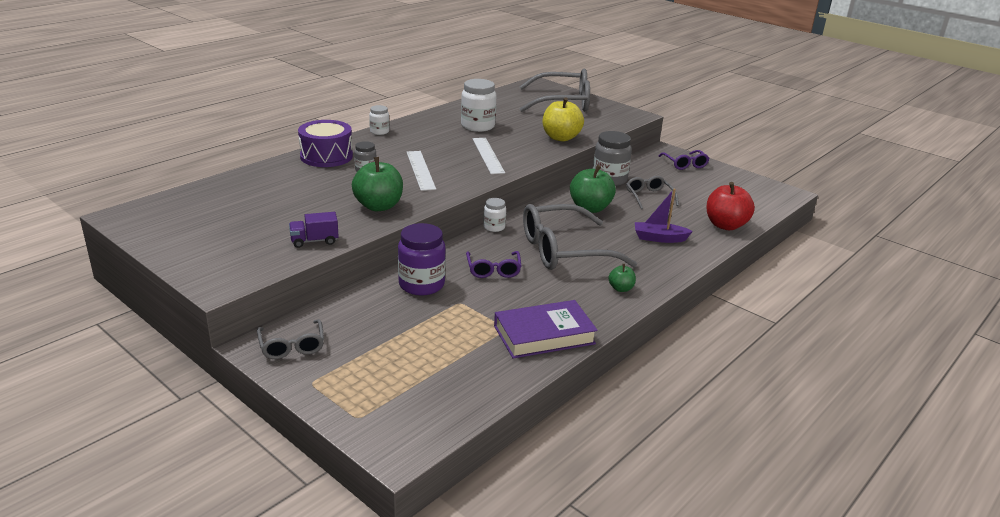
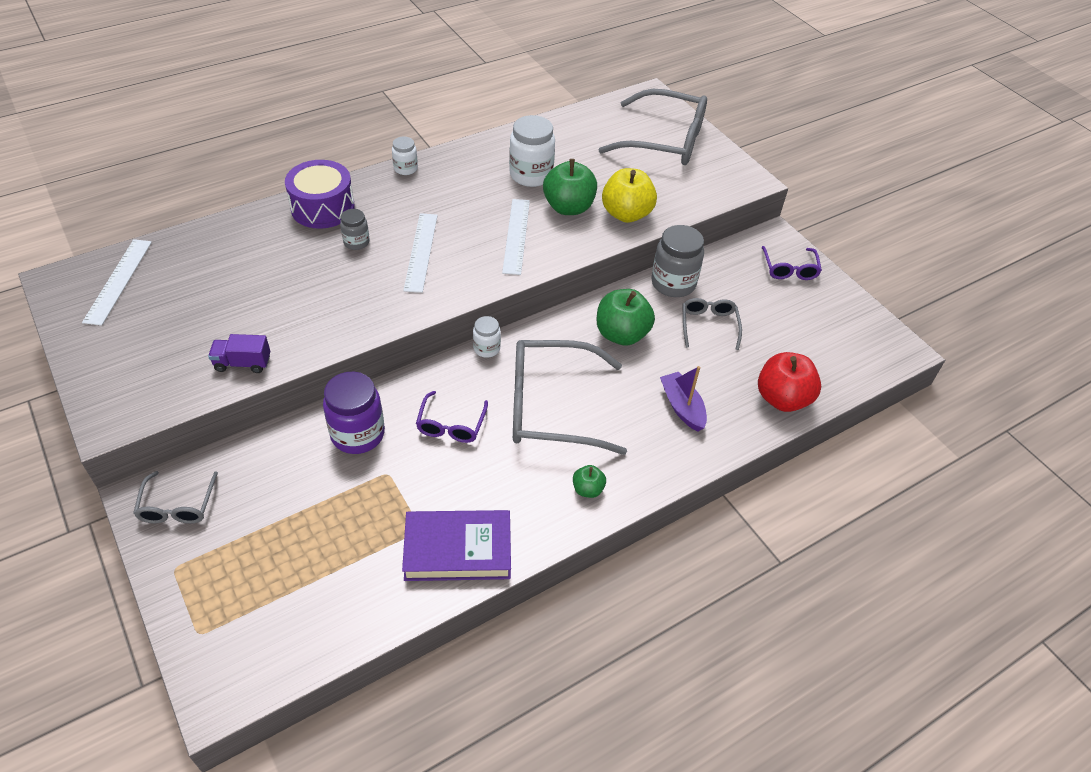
camera: 15 degrees right, 20 degrees up
(176, 210) = (118, 281): none -> white ruler
(378, 206) = (341, 312): green apple -> green apple (568, 207)
(659, 238) = (682, 407): purple boat -> purple boat turned 45 degrees clockwise

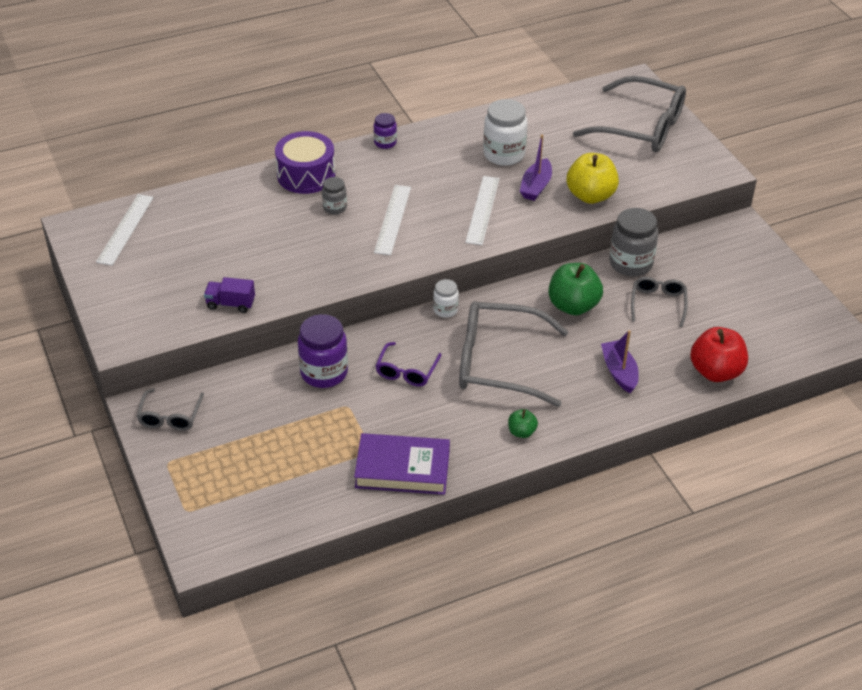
camera: 10 degrees right, 5 degrees down
(405, 168) = (385, 143): white jar -> purple jar
(568, 207) = (536, 186): green apple -> purple boat
(789, 269) = (749, 257): purple glasses -> none

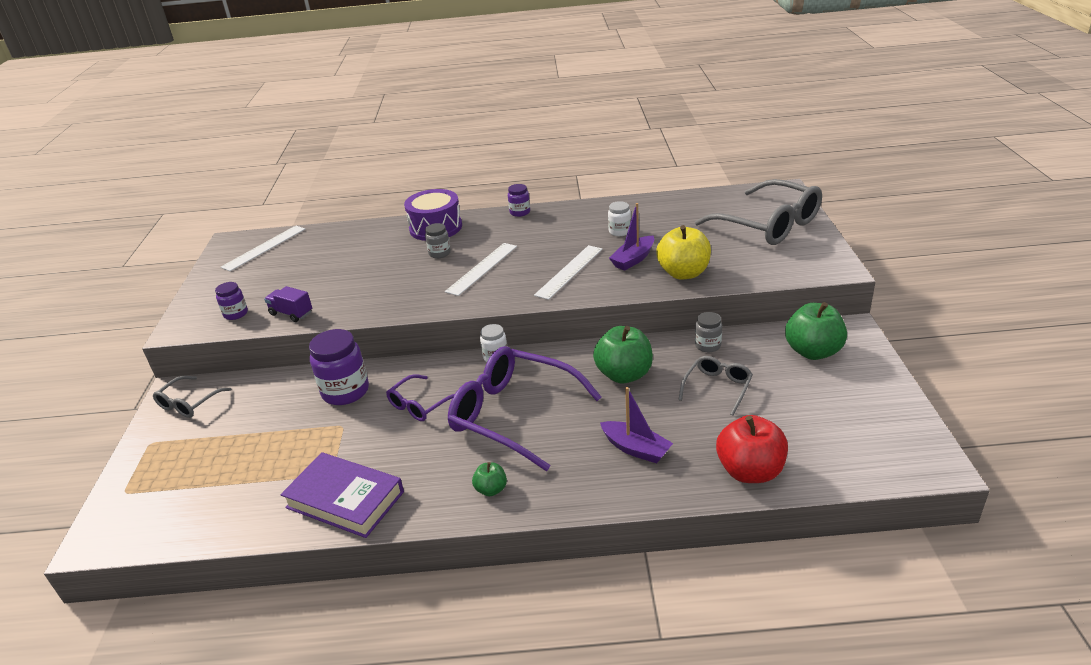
camera: 25 degrees right, 10 degrees down
(169, 315) = (236, 314): none -> purple jar
(498, 363) = (513, 415): grey glasses -> purple glasses
(504, 154) = (619, 231): white jar -> white jar, size x0.55
(619, 372) = (636, 449): purple boat -> purple boat turned 120 degrees clockwise
(631, 263) = (707, 345): grey jar -> grey jar, size x0.55
(720, 254) = (813, 351): none -> green apple

